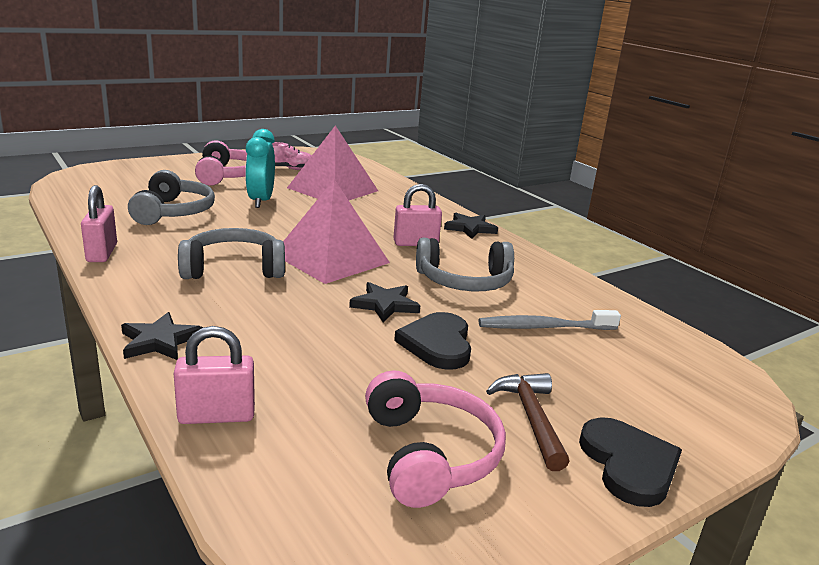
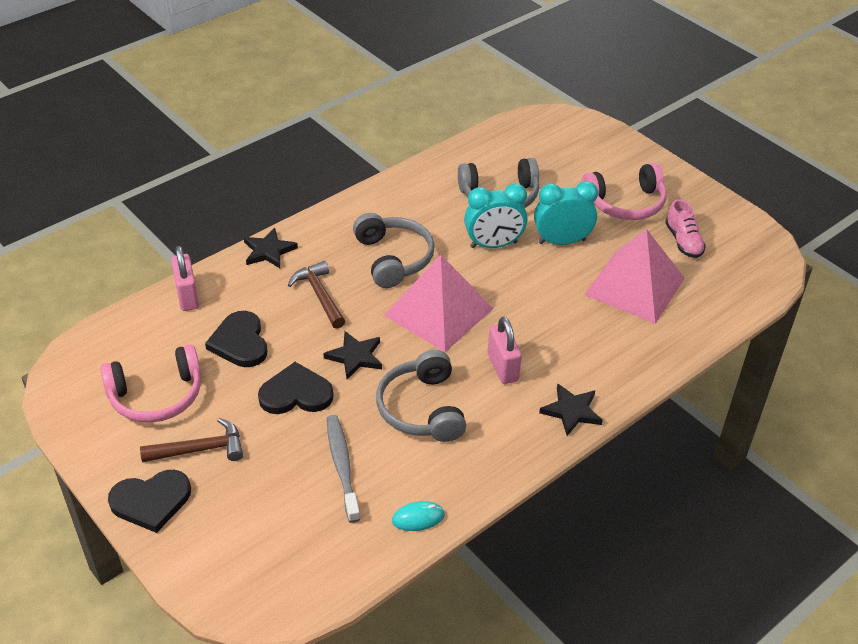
camera: 85 degrees right, 20 degrees up
(102, 253) = (395, 186): pink padlock -> none
(246, 224) = (493, 245): none -> turquoise clock
(273, 314) = (320, 295): none -> brown hammer
(337, 376) = (240, 342): none -> black heart
(599, 299) = (418, 518): none -> turquoise mouse

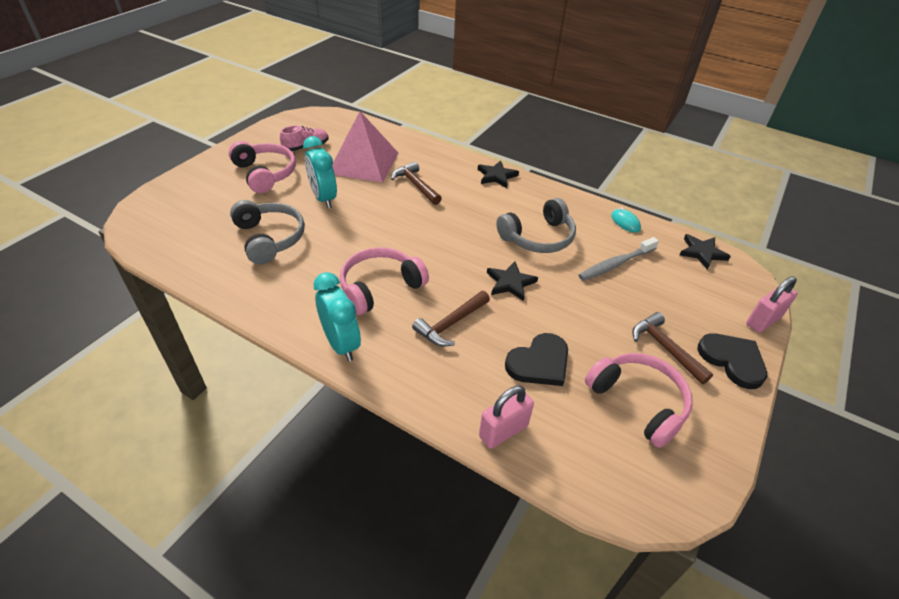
camera: 110 degrees left, 0 degrees up
(269, 251) = (404, 383): black star -> black star (702, 253)
(296, 393) = (570, 307): black heart -> none
(393, 258) = (380, 287): grey headphones -> pink headphones
(438, 312) = (435, 248): pink pyramid -> none
(493, 245) = (340, 232): turquoise clock -> turquoise clock (341, 344)
(502, 367) = (476, 208): pink padlock -> pink padlock (763, 321)
(569, 323) = (416, 185): none -> brown hammer

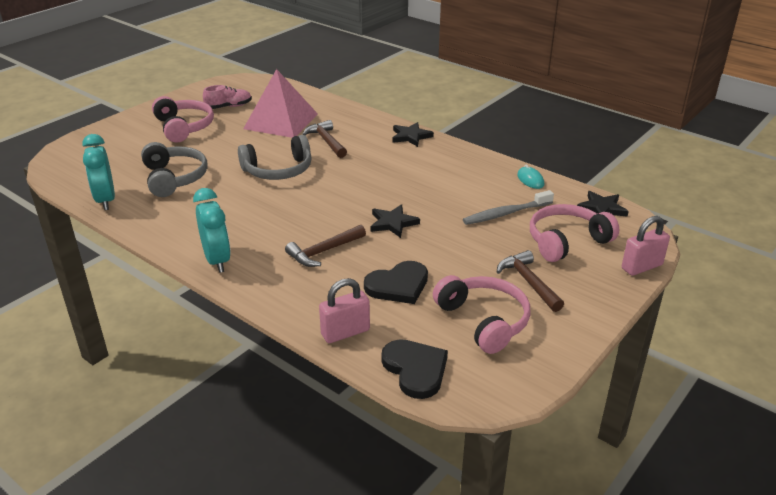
camera: 10 degrees right, 10 degrees down
(323, 198) = (233, 149): turquoise clock -> turquoise clock (105, 200)
(380, 287) = (266, 220): pink headphones -> pink headphones (567, 241)
(538, 237) = (434, 188): grey headphones -> grey headphones (278, 170)
(732, 360) = (594, 296): black heart -> black heart (415, 369)

